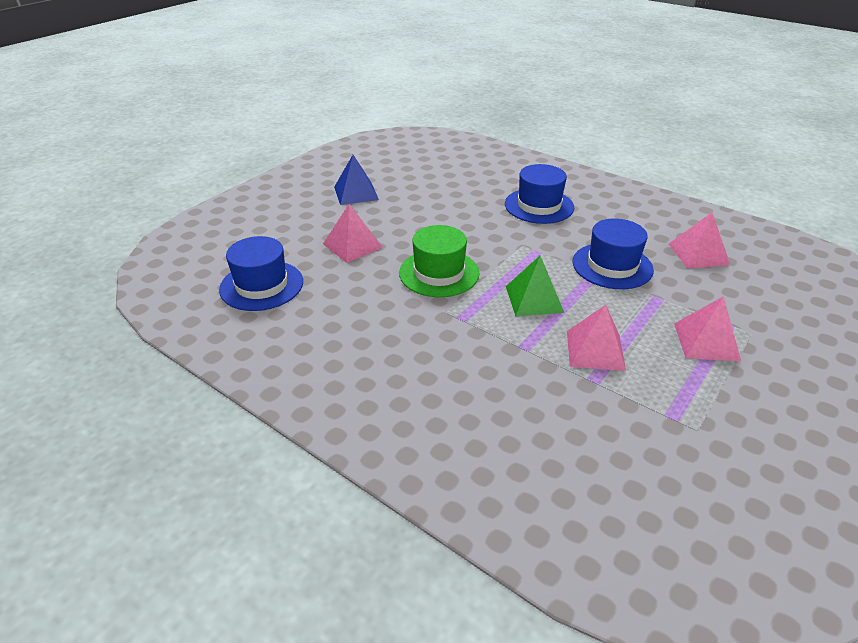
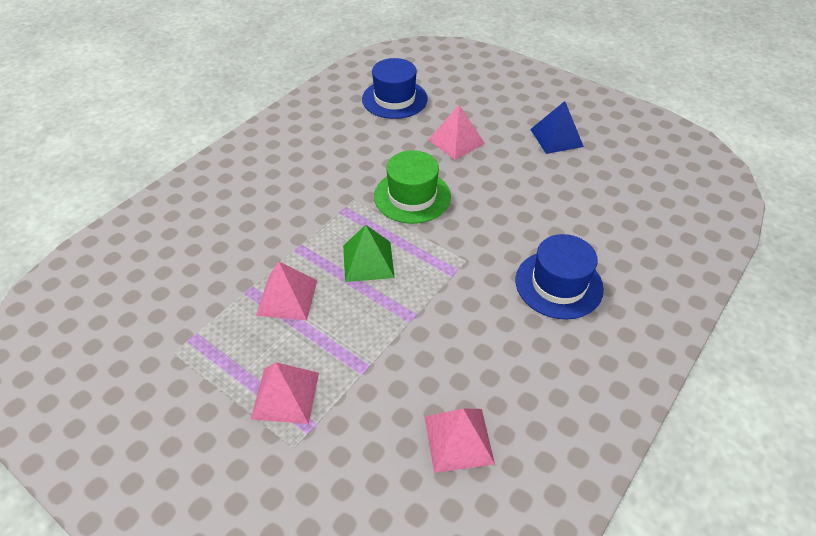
camera: 90 degrees right, 10 degrees up
(612, 266) = (428, 336): blue hat -> none

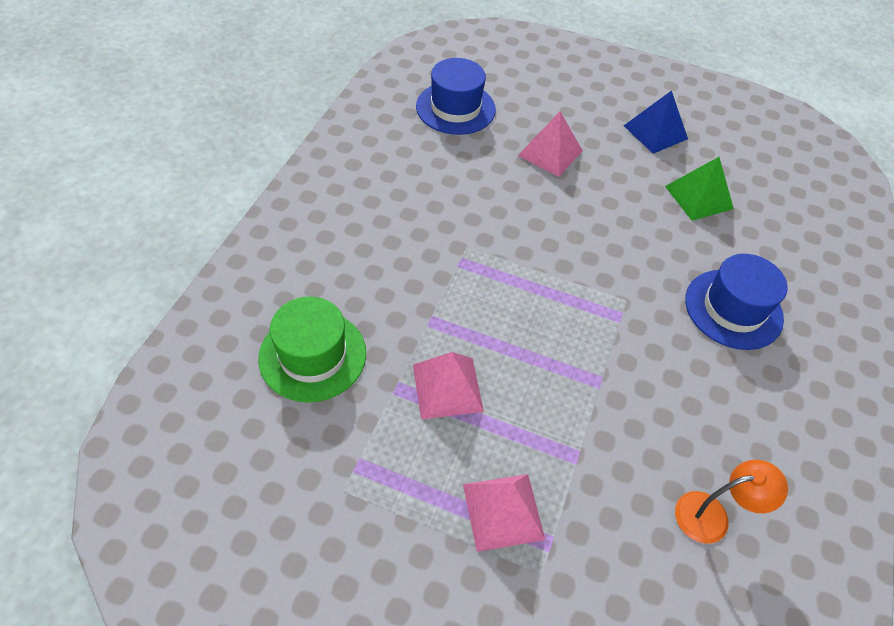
camera: 20 degrees left, 5 degrees up
(368, 261) = (520, 322): green pyramid -> green pyramid (699, 197)
(412, 196) = (532, 231): green hat -> green hat (312, 355)
(458, 439) = (712, 515): pink pyramid -> orange lamp

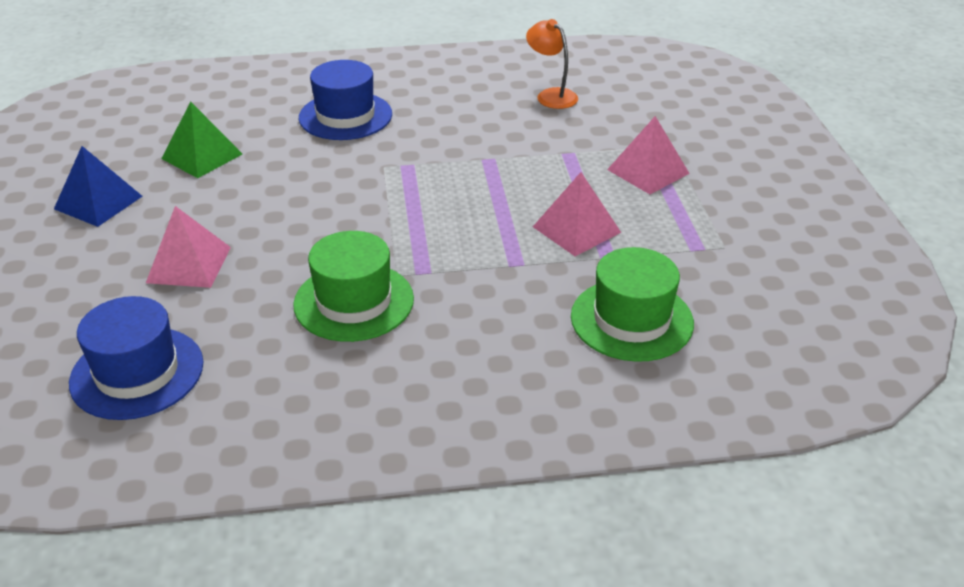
camera: 115 degrees left, 15 degrees down
(453, 213) = (354, 302): none -> green hat

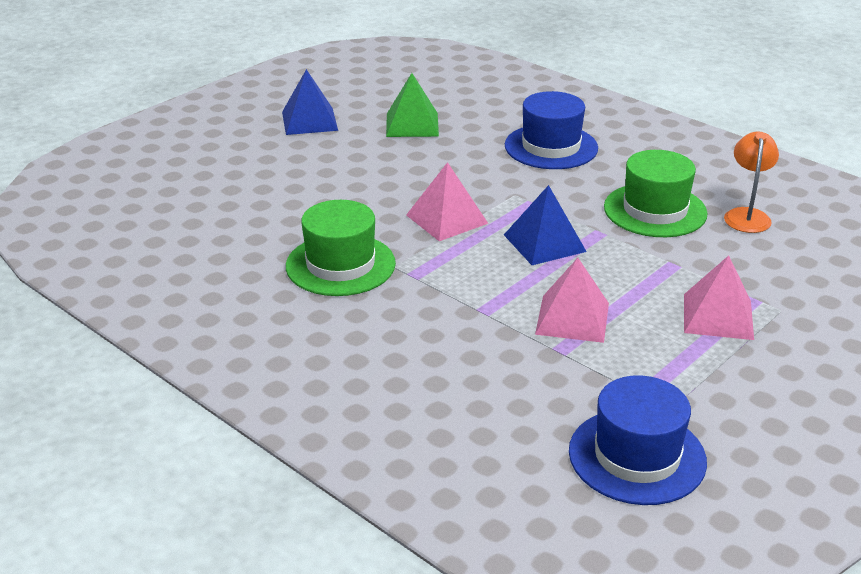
camera: 50 degrees right, 5 degrees down
(137, 373) = (170, 226): blue hat -> blue hat (637, 456)
(189, 264) = (293, 185): pink pyramid -> pink pyramid (446, 219)
(467, 189) = (544, 243): none -> blue pyramid
(631, 320) = (492, 401): green hat -> green hat (655, 210)

